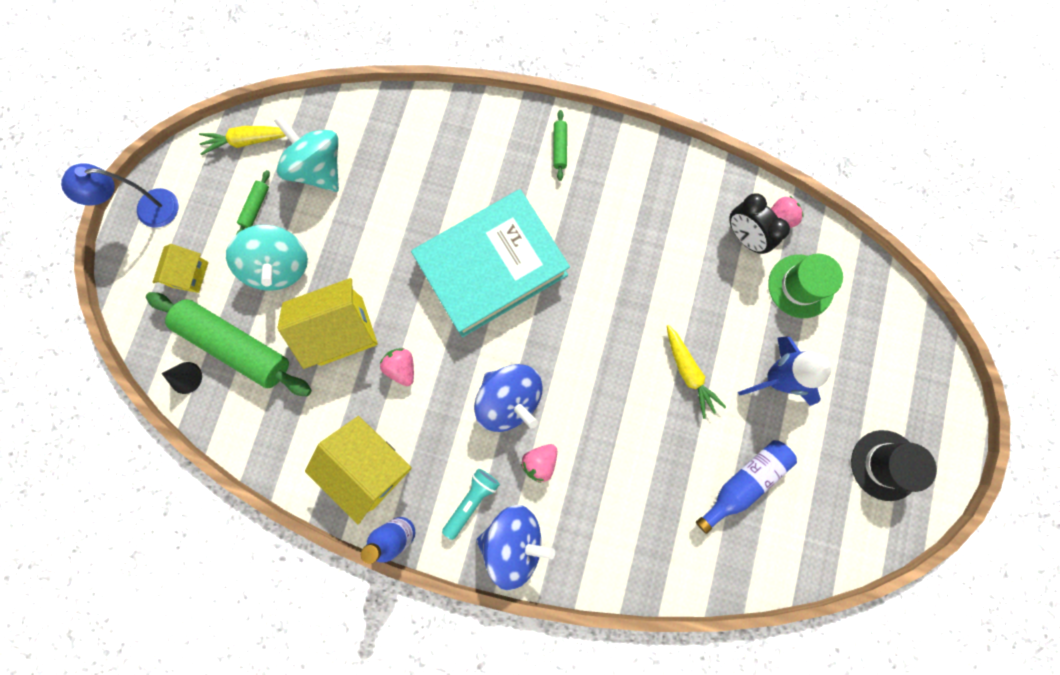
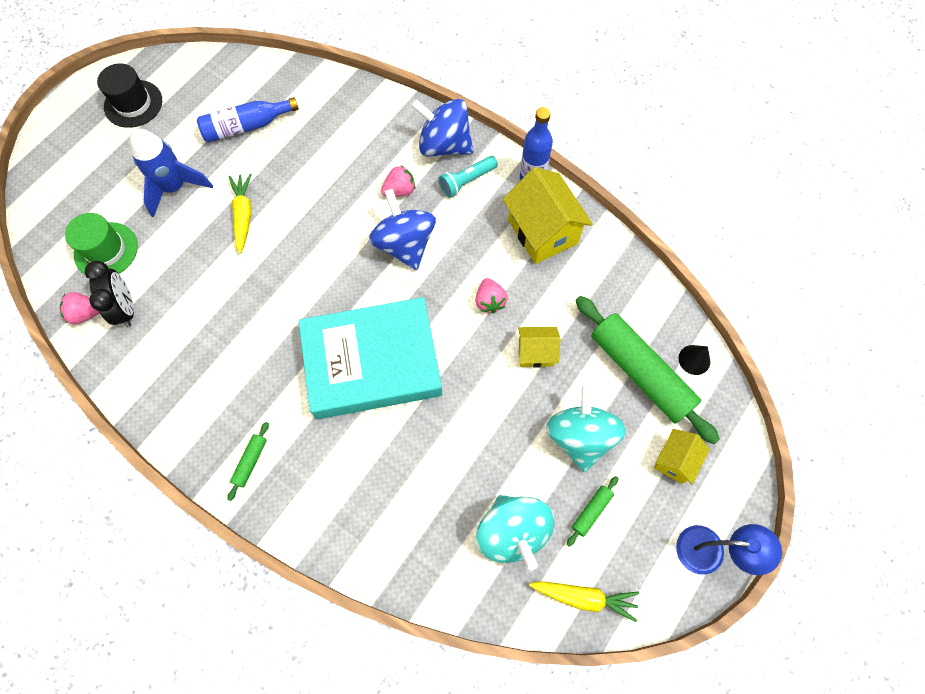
camera: 160 degrees left, 10 degrees down
(341, 331) = (536, 353): yellow house -> yellow house, size x0.56

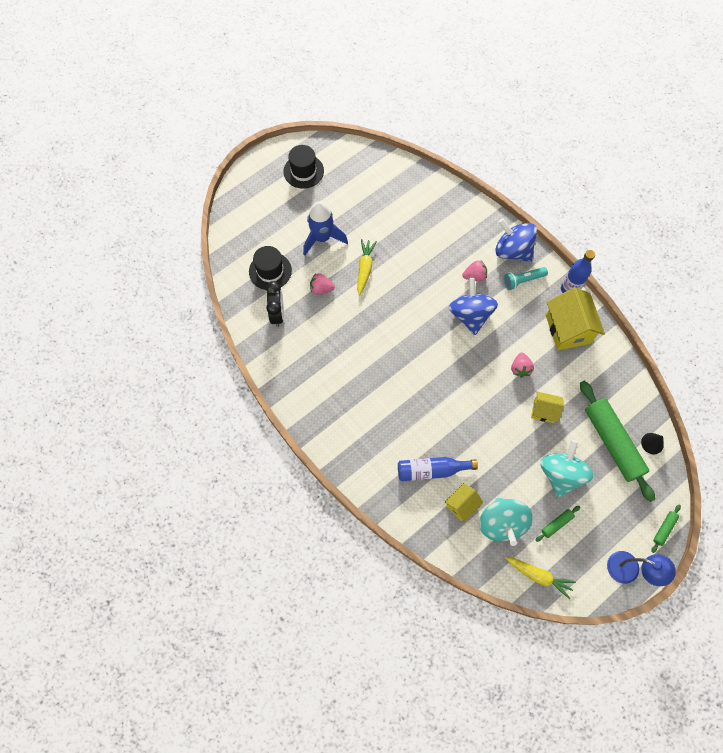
camera: 15 degrees right, 0 degrees up
(86, 314) = (251, 311): pink strawberry -> pink strawberry (321, 289)
(106, 250) = (270, 271): green hat -> black hat
(246, 126) = (378, 205): blue bottle -> blue bottle (431, 470)
(250, 462) = (341, 434): green rolling pin -> green rolling pin (664, 529)
(372, 363) = (432, 390): turquoise book -> none
(675, 461) = (621, 506): yellow house -> yellow house (461, 505)

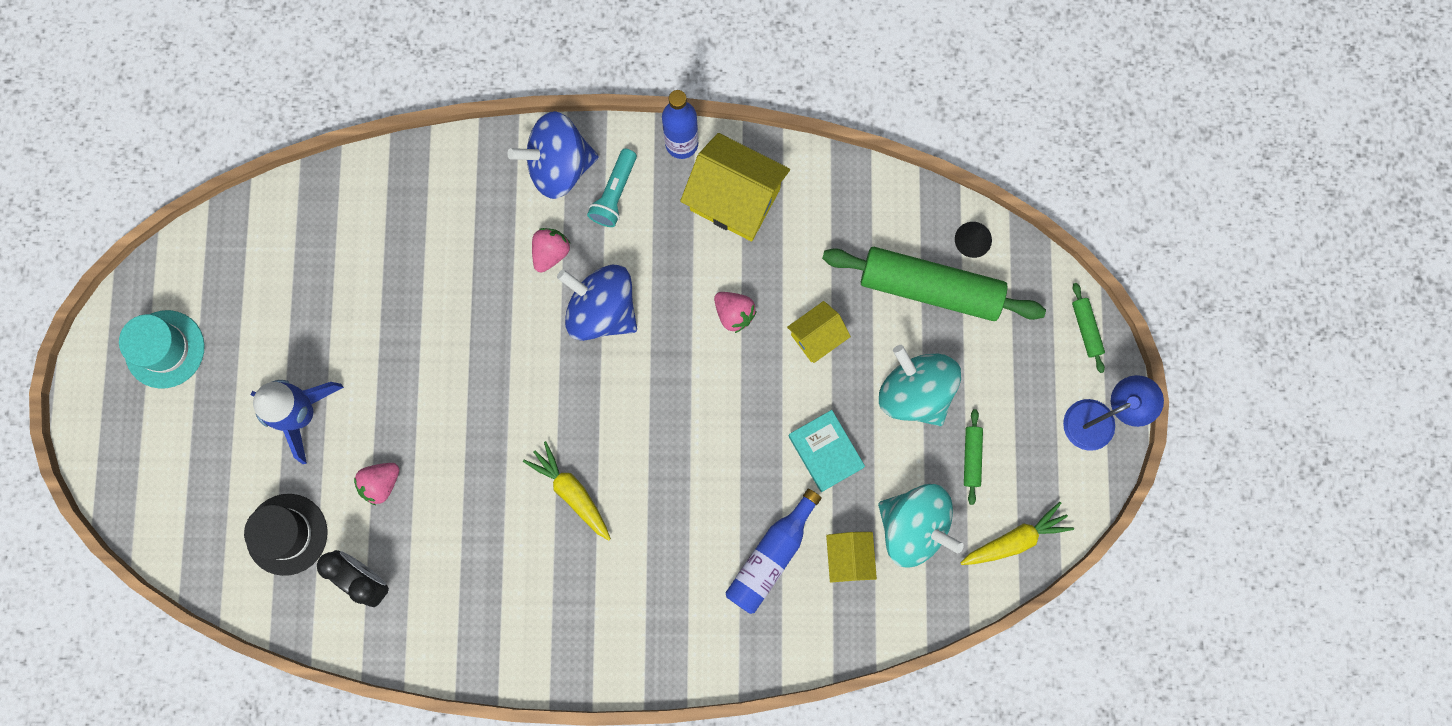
camera: 50 degrees left, 10 degrees up
(303, 171) = (165, 349): black hat -> turquoise hat
(365, 268) = (403, 394): yellow carrot -> yellow carrot (571, 492)
(498, 456) = (825, 452): none -> turquoise book

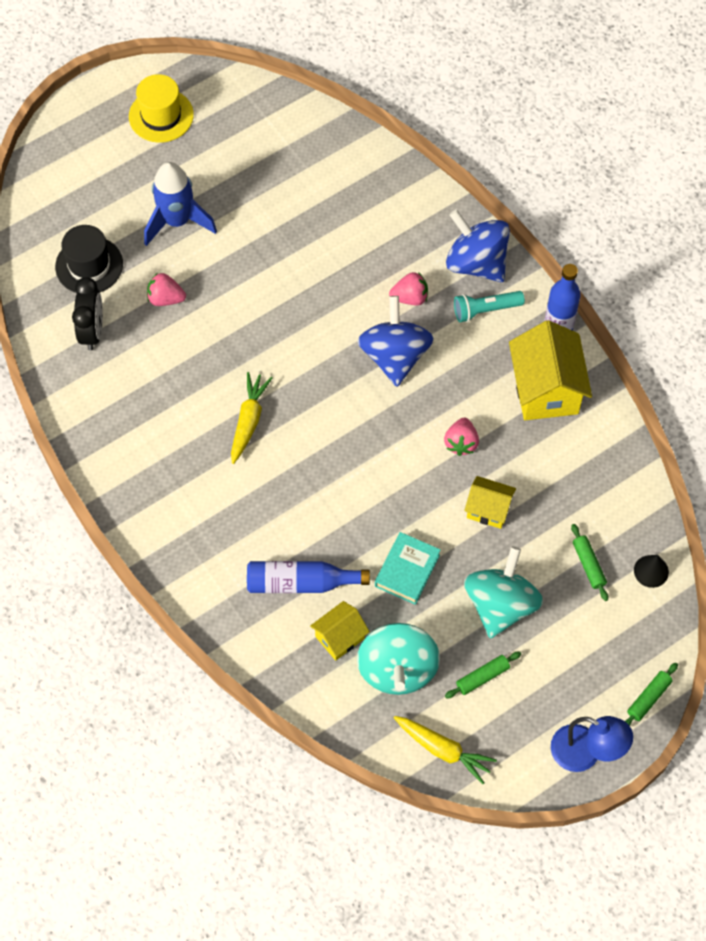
camera: 55 degrees right, 15 degrees down
(165, 349) = (161, 116): turquoise hat -> yellow hat
(930, 288) = (588, 565): green rolling pin -> green rolling pin, size x0.41

